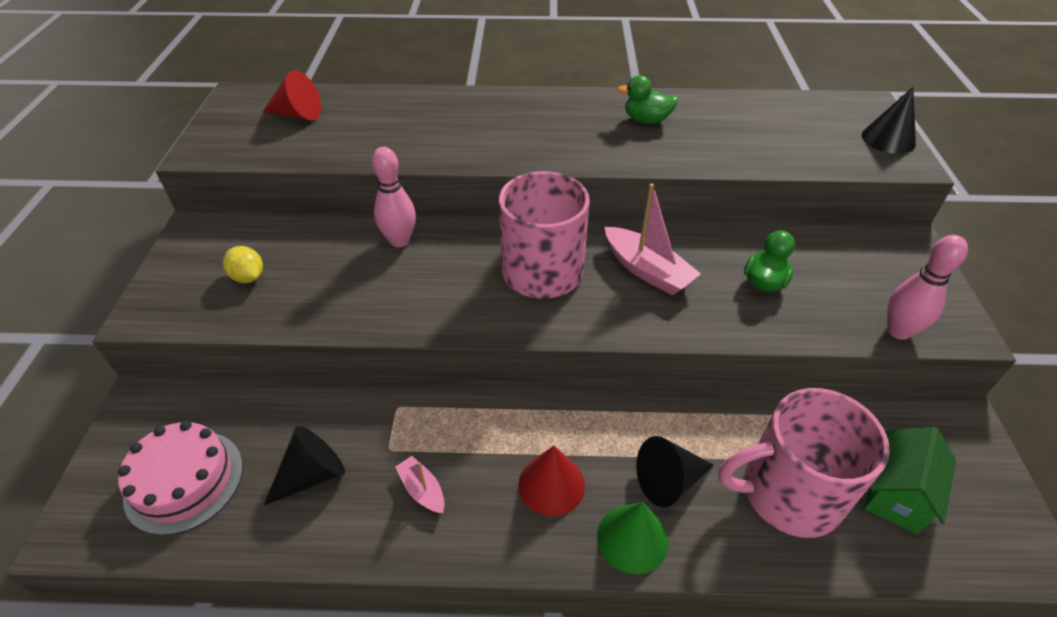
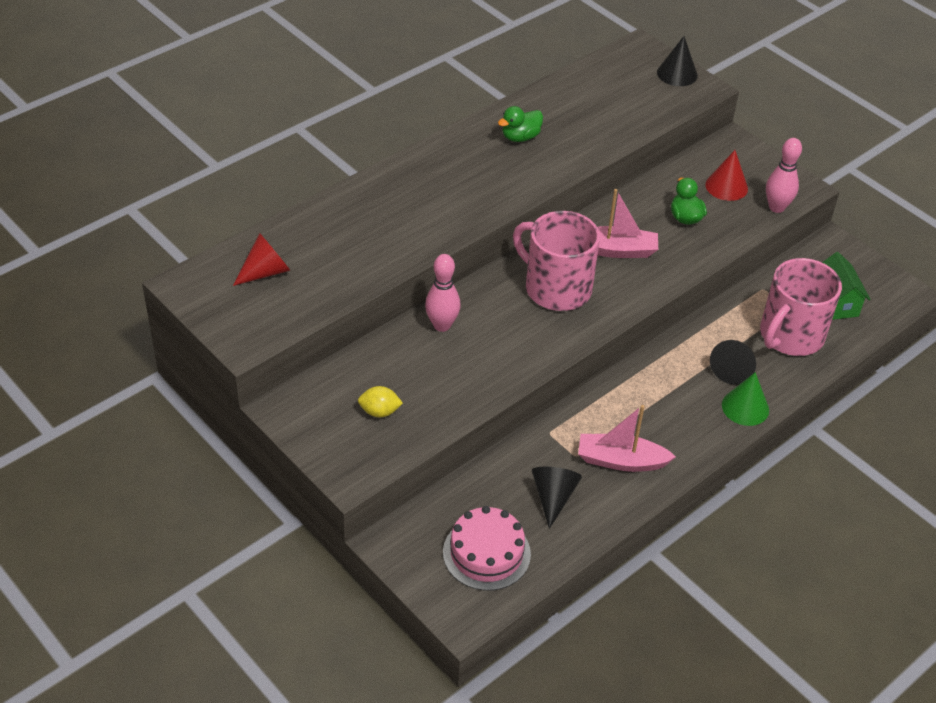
camera: 45 degrees left, 0 degrees up
(422, 490) = (621, 461): pink boat -> pink boat, size x1.83
(551, 484) = (680, 411): red cone -> red cone (726, 186)

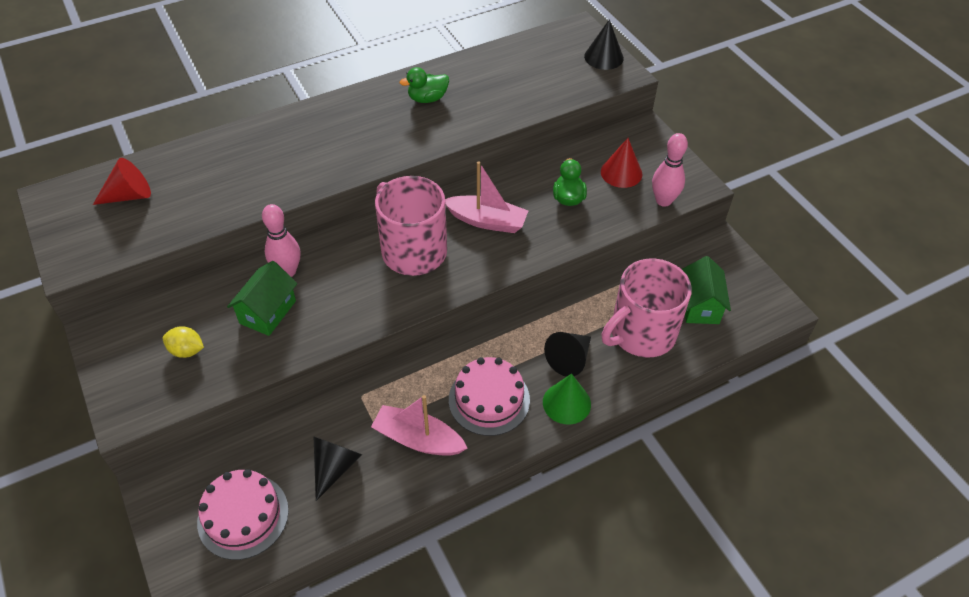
camera: 15 degrees right, 5 degrees up
(441, 365) = (268, 312): none -> green house
(672, 416) = (489, 399): none -> pink cake

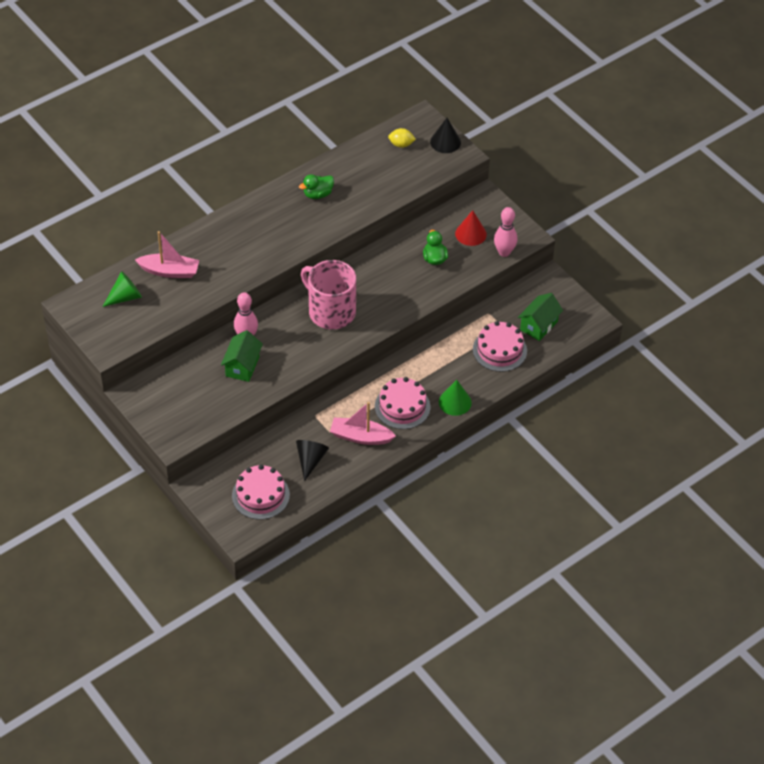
camera: 10 degrees left, 0 degrees up
(129, 195) = (125, 297): red cone -> green cone
(187, 350) = (197, 398): yellow lemon -> yellow lemon (401, 144)
(487, 221) = (379, 283): pink boat -> pink boat (169, 271)
(569, 359) = (452, 374): black cone -> none
(641, 333) = (499, 350): pink mug -> pink cake
(700, 305) = (538, 325): green house -> green house turned 45 degrees clockwise

